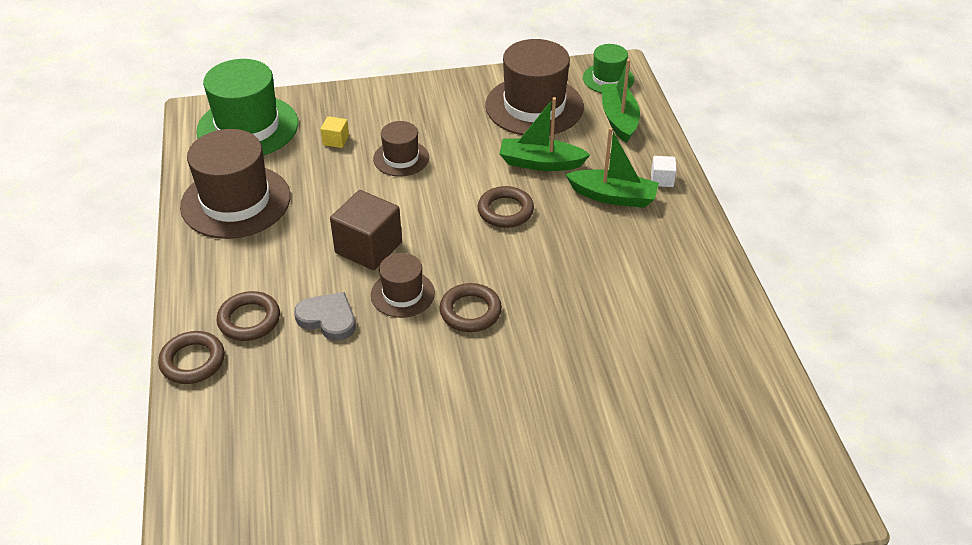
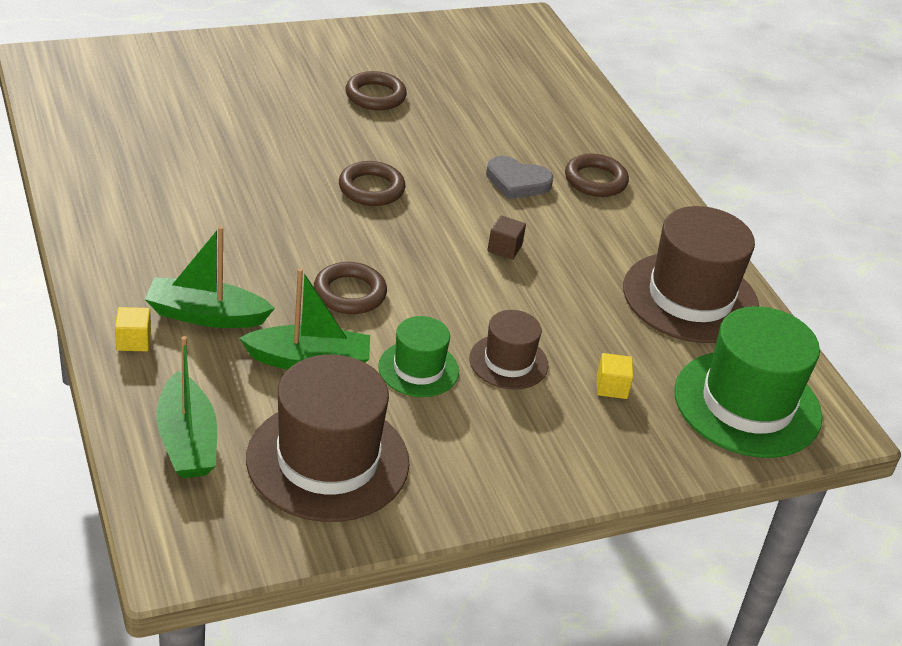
camera: 165 degrees right, 5 degrees down
(193, 361) = (626, 149): brown ring -> brown ring (375, 96)
(368, 247) = (504, 248): brown cube -> brown cube, size x0.48
(402, 294) = (448, 203): brown hat -> none
(608, 79) = (199, 527): green hat -> green hat (418, 369)
(662, 179) = (133, 341): white cube -> yellow cube

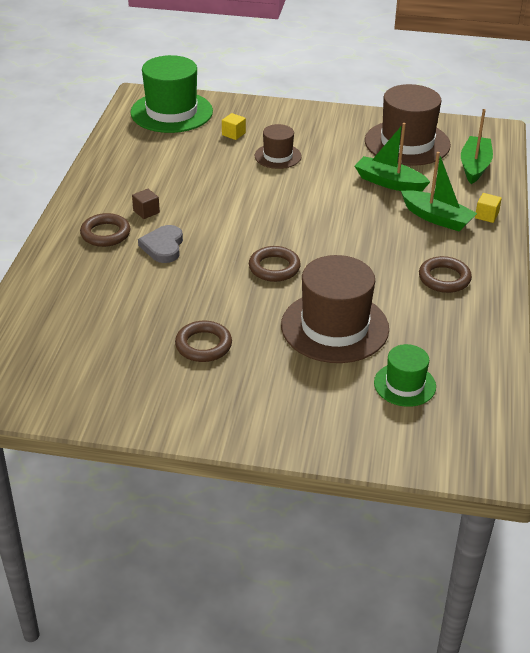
camera: 145 degrees left, 0 degrees up
(350, 293) = (341, 208): brown ring -> brown ring (444, 278)
(418, 369) = (331, 165): green hat -> green hat (404, 385)
(504, 248) = (219, 209): brown cube -> brown cube (146, 212)
(517, 182) = (163, 246): grey heart -> grey heart turned 135 degrees counterclockwise
(690, 297) = (136, 158): brown hat -> brown hat (334, 327)

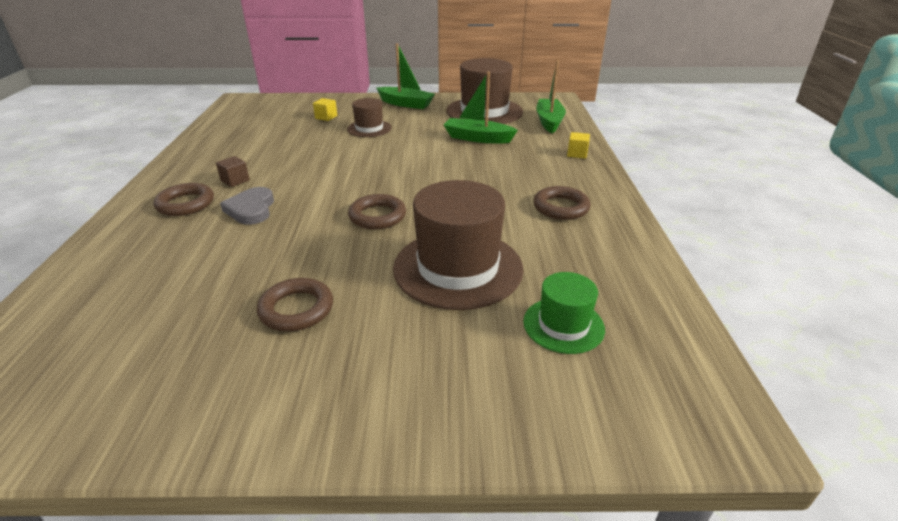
camera: 10 degrees left, 5 degrees down
(171, 112) = (268, 107): green hat -> none
(437, 218) = (532, 159): green boat -> green boat (406, 104)

